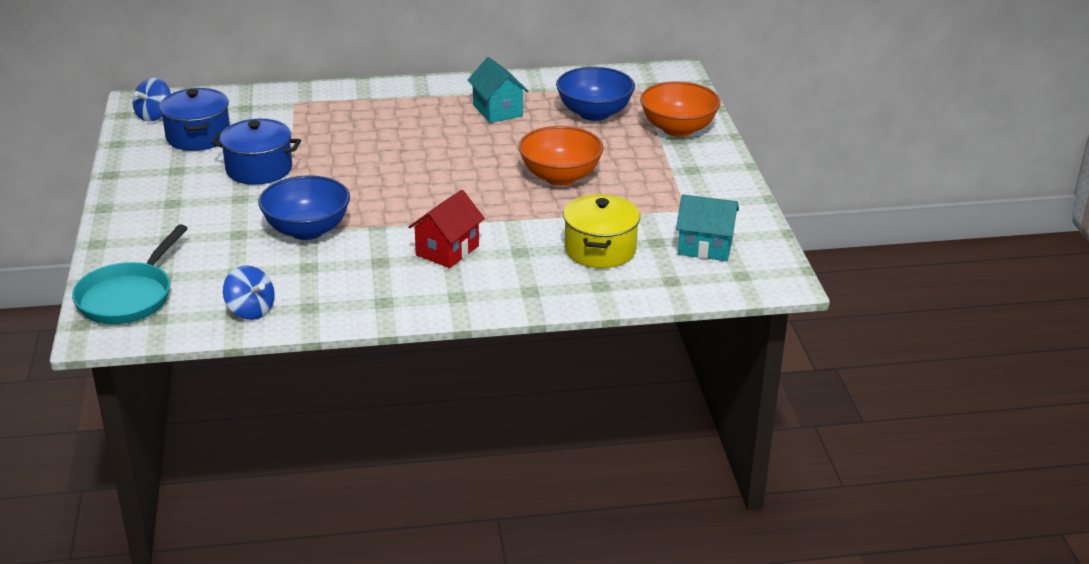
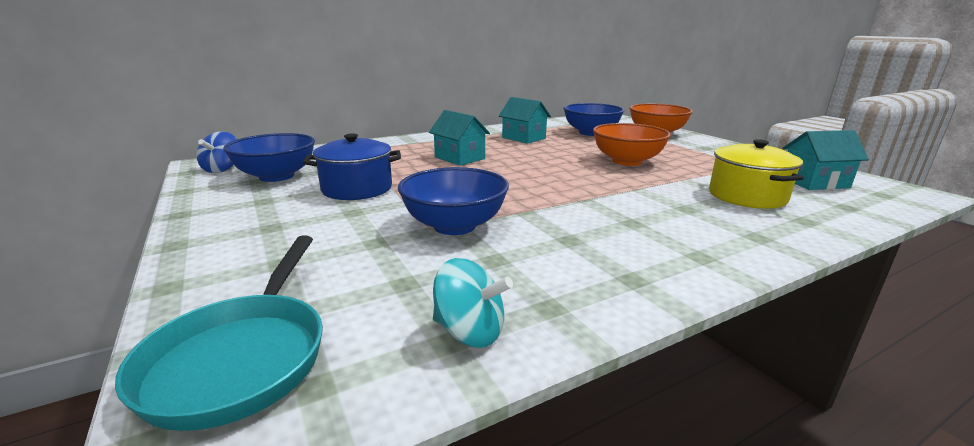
camera: 20 degrees left, 10 degrees down
(198, 136) = (276, 176): blue pot -> blue bowl
(250, 310) = (469, 332): blue spinning top -> turquoise spinning top
(388, 138) = (459, 158): none -> turquoise house
(447, 250) = (621, 218): red house -> none

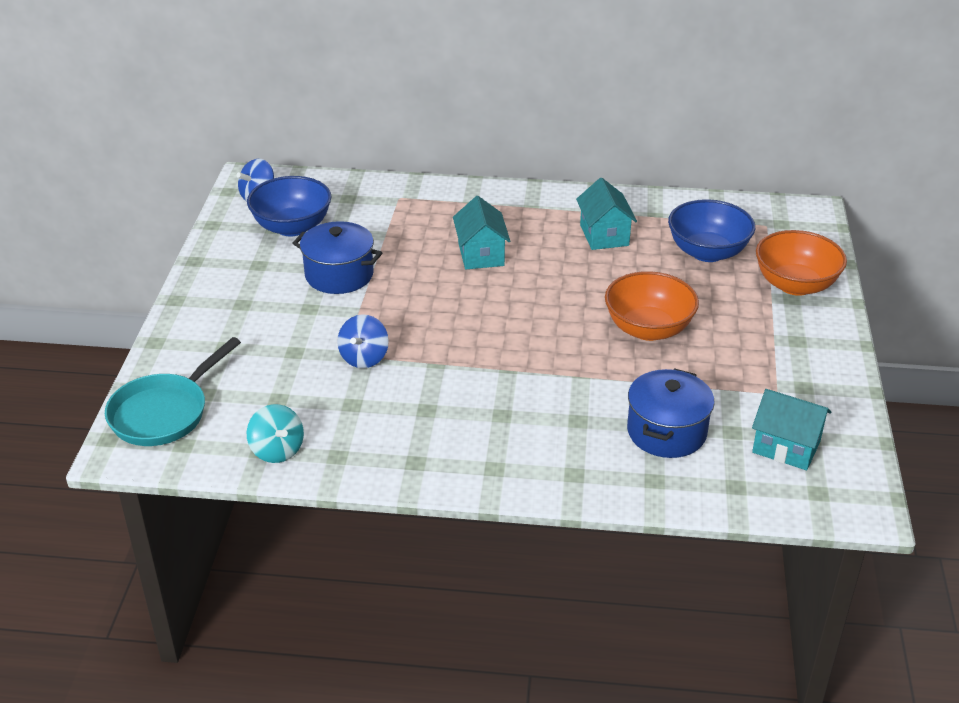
camera: 35 degrees right, 15 degrees up
(454, 226) = (364, 358): blue bowl -> blue spinning top
(747, 196) = (666, 432): yellow pot -> blue pot

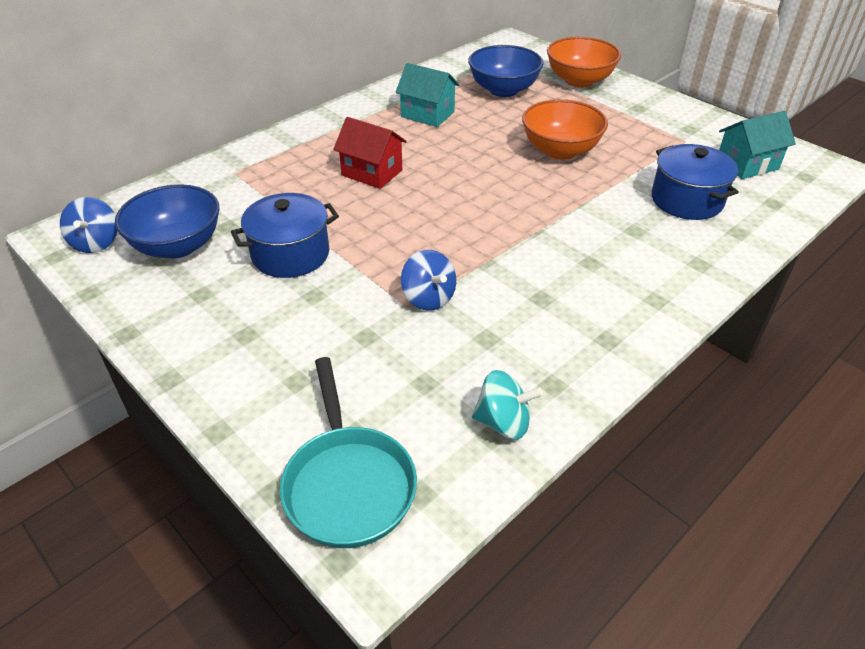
camera: 50 degrees left, 5 degrees up
(481, 254) = (372, 172): turquoise house -> red house

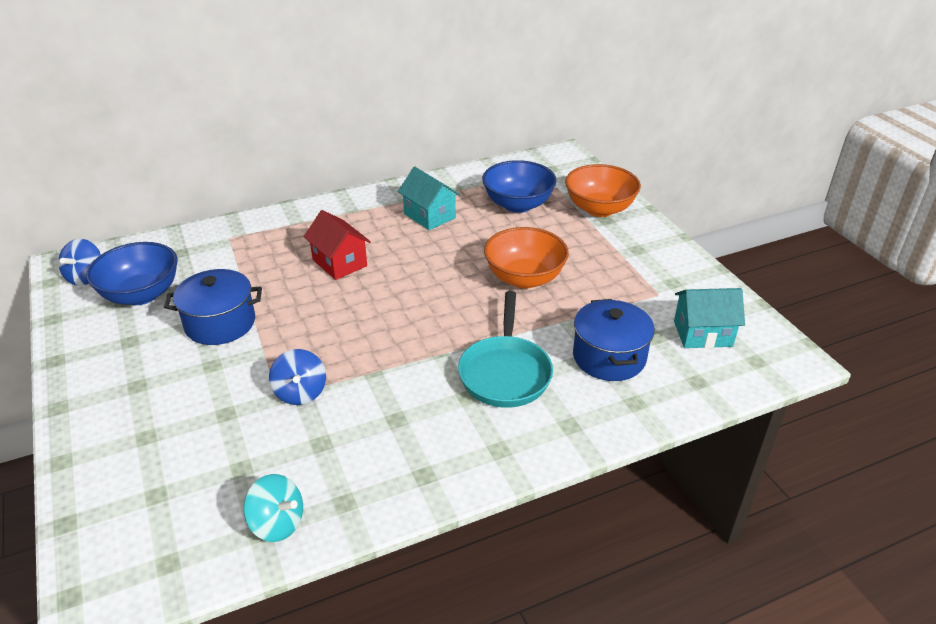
camera: 20 degrees right, 5 degrees down
(348, 484) = (120, 536): turquoise pan -> turquoise pan (505, 373)

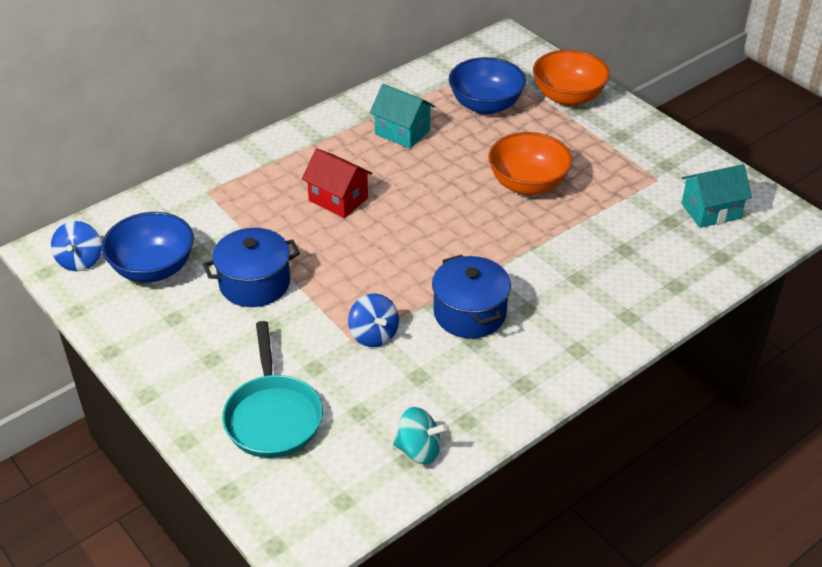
camera: 15 degrees left, 5 degrees up
(505, 373) = (552, 280): turquoise pan -> turquoise pan (273, 416)
(609, 357) = (637, 248): blue pot -> blue pot (470, 313)

